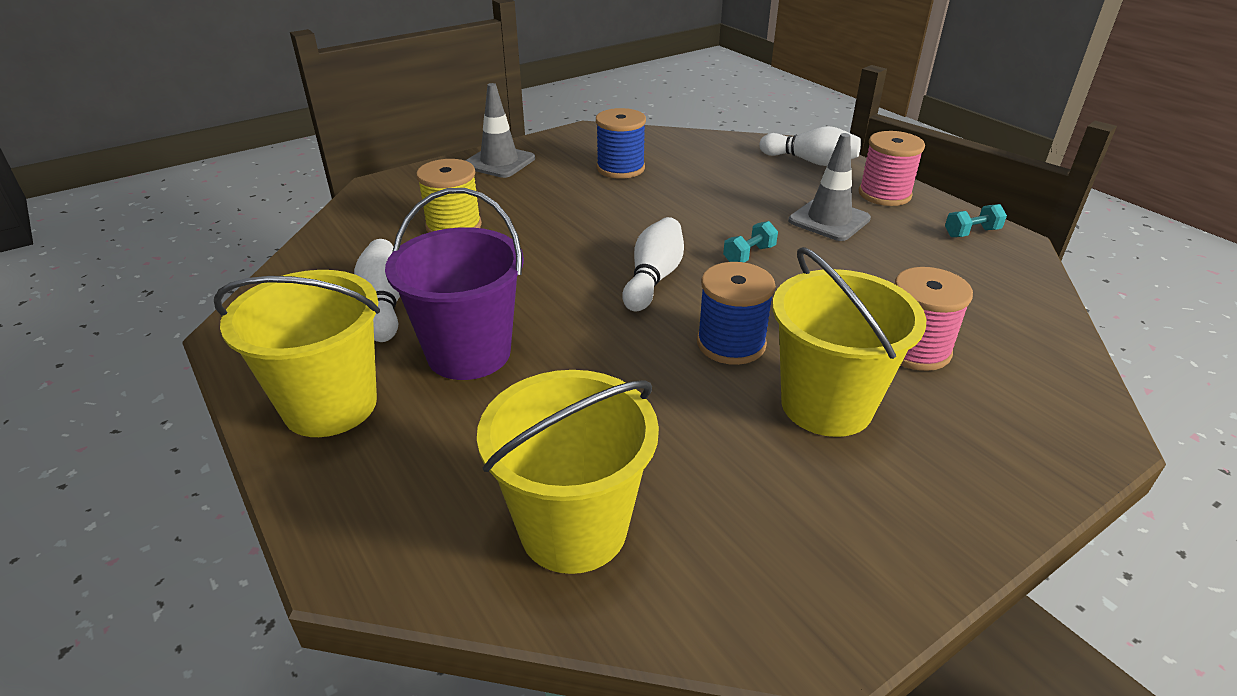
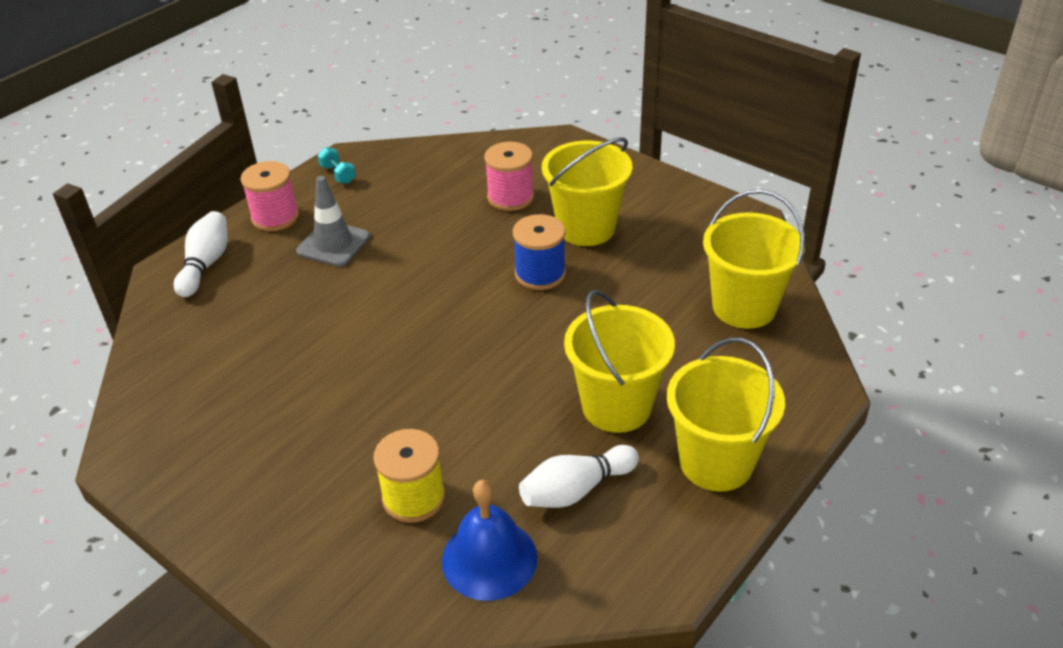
camera: 105 degrees left, 5 degrees up
(359, 250) = (489, 559): none -> blue bell
(469, 353) = (616, 406): purple bucket -> yellow bucket
(499, 162) = (234, 517): grey traffic cone -> none
(620, 168) = (240, 399): blue spool -> none
(653, 279) = (467, 328): white bowling pin -> none
(749, 255) = (409, 281): turquoise dumbbell -> none

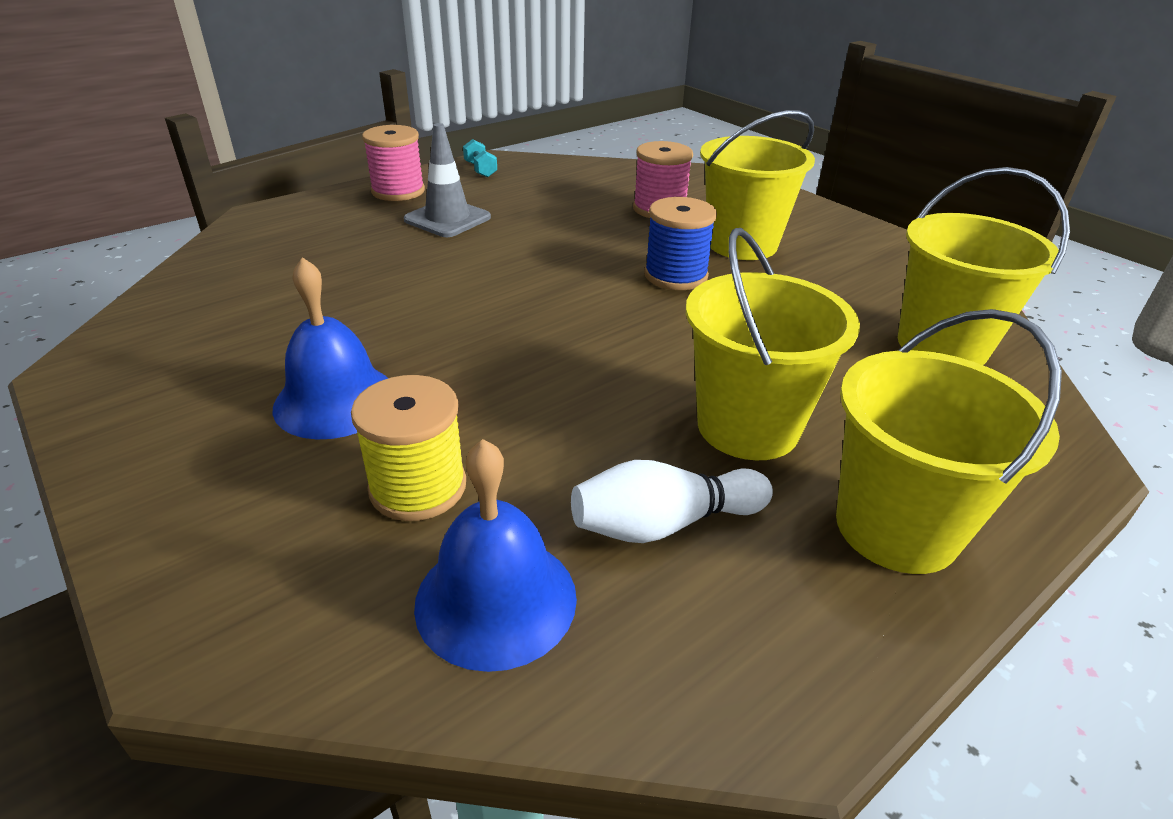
camera: 10 degrees right, 5 degrees down
(206, 264) = (303, 216): white bowling pin -> none
(327, 444) = (335, 400): none -> blue bell

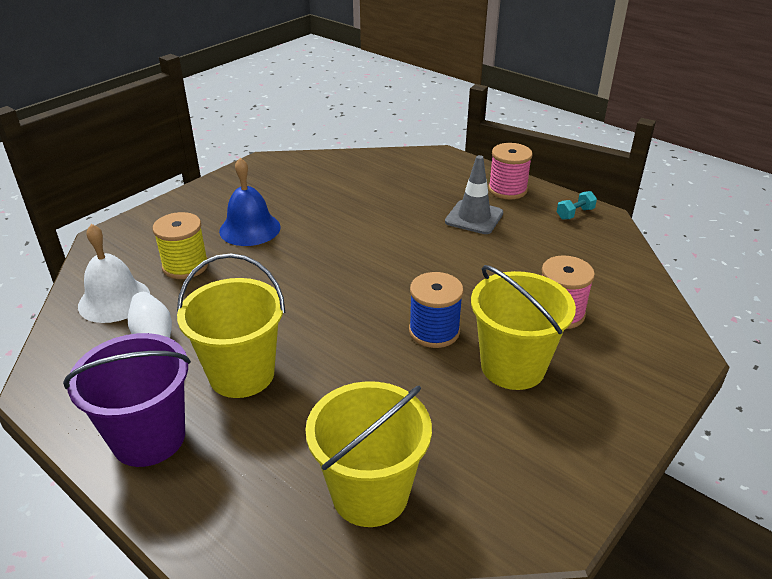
camera: 80 degrees right, 0 degrees up
(496, 599) = (114, 300): blue bell -> white bell
(896, 527) = (149, 438): yellow bucket -> purple bucket

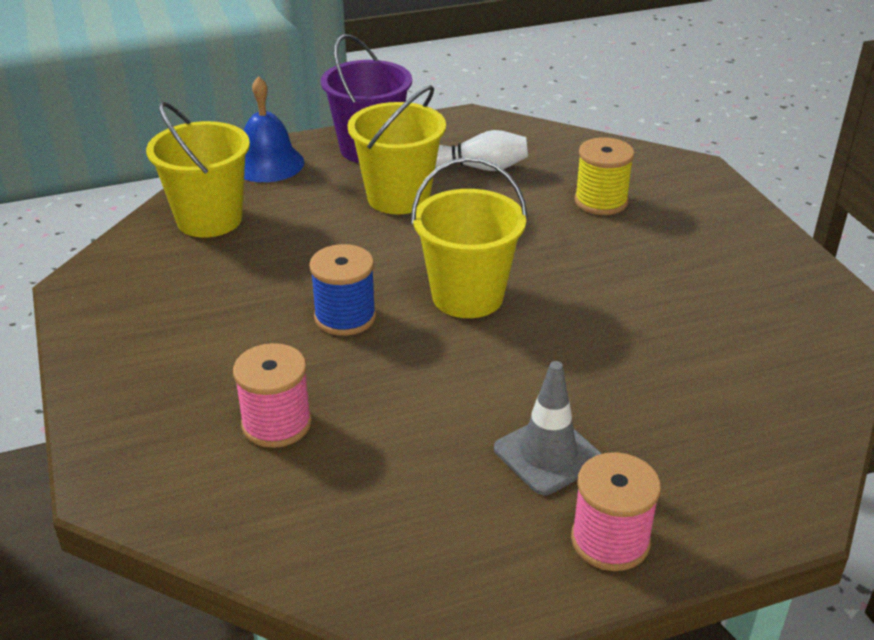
camera: 120 degrees right, 0 degrees up
(114, 300) = (569, 158): white bell -> none
(250, 229) = (653, 255): blue bell -> blue bell (268, 163)
(513, 366) = (242, 345): yellow bucket -> yellow bucket (467, 296)
(575, 214) = (473, 586): turquoise dumbbell -> none

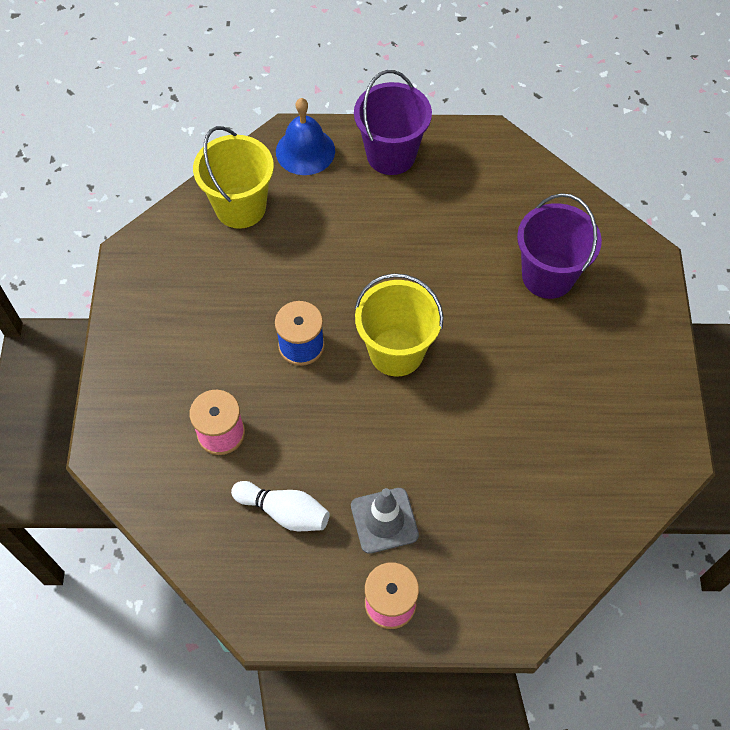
camera: 20 degrees right, 25 degrees up
(398, 197) = (390, 223): yellow bucket -> none
(479, 168) = (469, 205): white bowling pin -> white bowling pin (284, 512)
(601, 201) = (548, 276): yellow spool -> purple bucket

